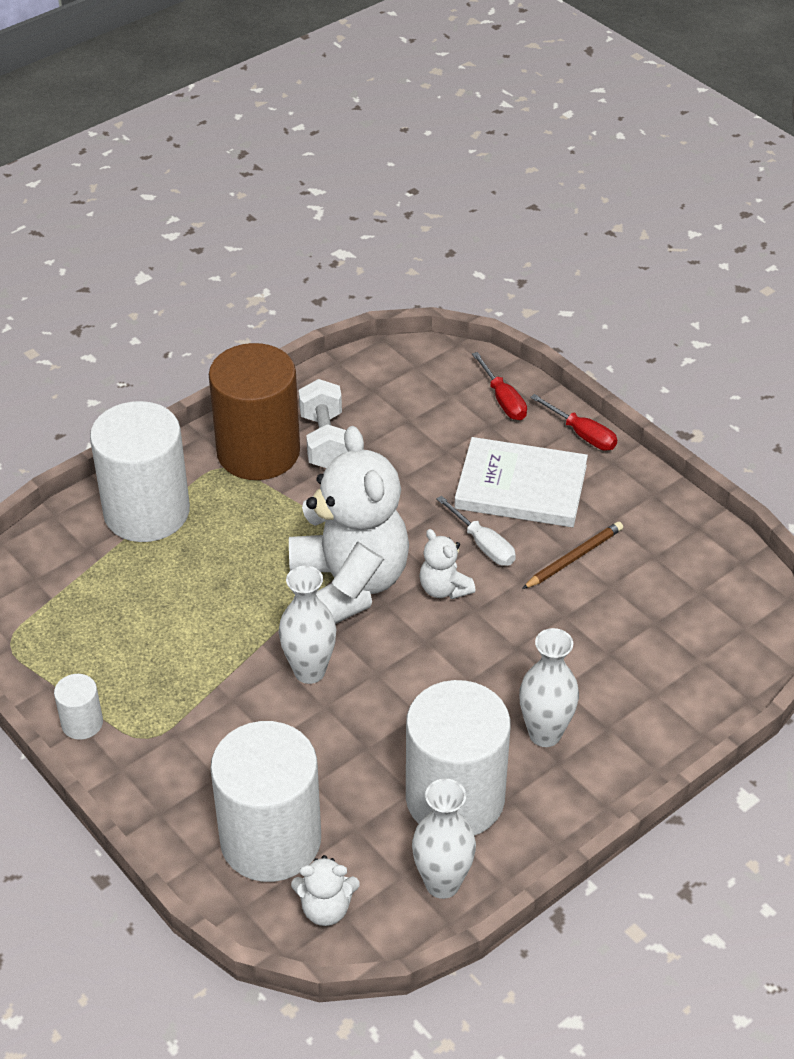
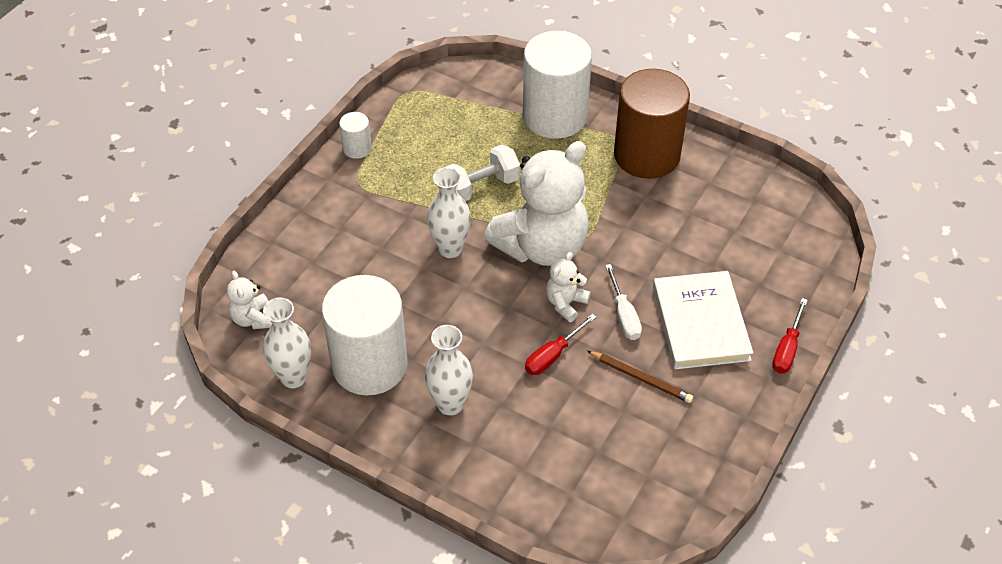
camera: 70 degrees right, 5 degrees up
(270, 840) = (298, 273): white cylinder -> none
(325, 441) = (680, 189): white dumbbell -> white dumbbell (481, 187)
(483, 545) = (624, 315): white screwdriver -> white screwdriver turned 45 degrees counterclockwise
(503, 400) = (795, 285): red screwdriver -> red screwdriver (552, 355)

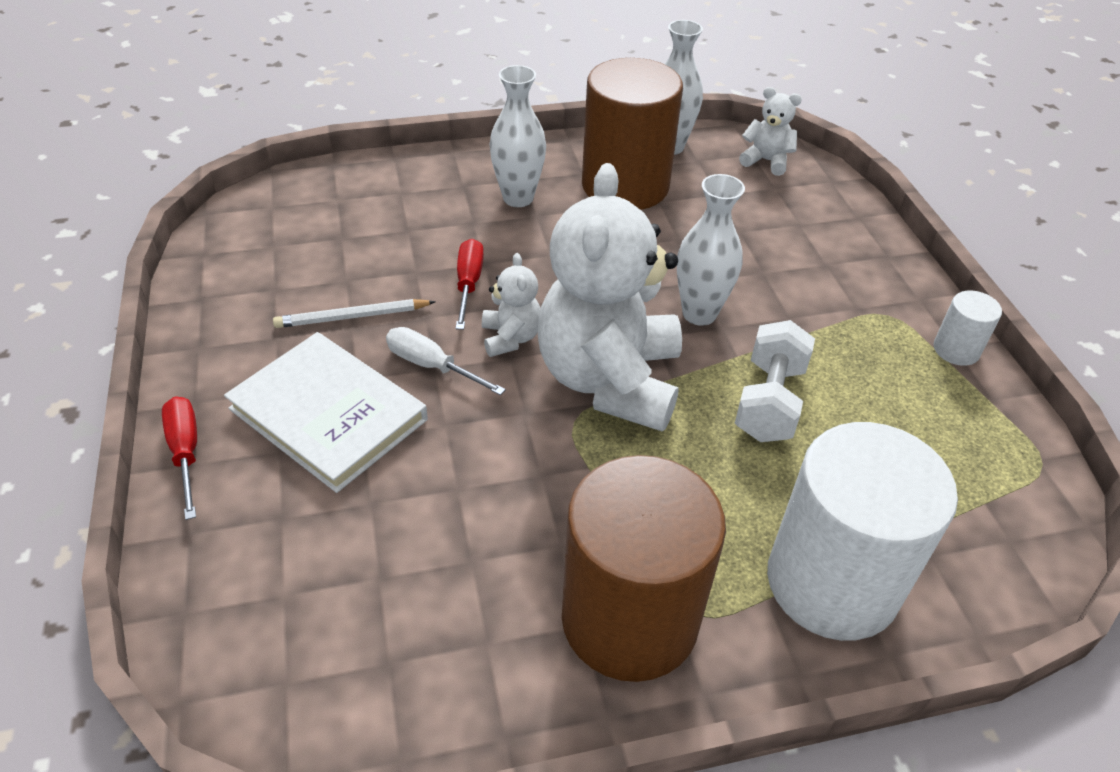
camera: 135 degrees right, 5 degrees down
(369, 364) = (625, 186): white cylinder -> brown cylinder
(640, 378) = (352, 317): brown pencil -> white pencil

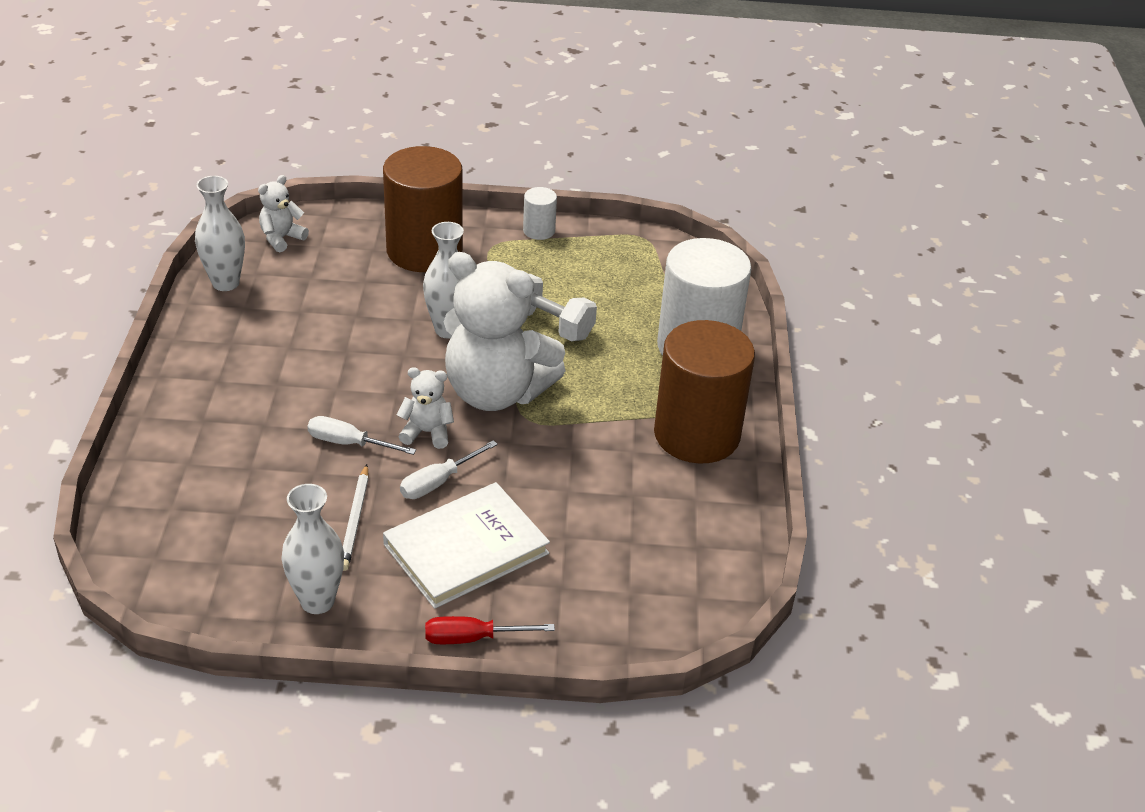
camera: 75 degrees left, 5 degrees down
(468, 284) = (348, 443): red screwdriver -> white screwdriver
(518, 198) = (245, 390): white vase -> white vase (317, 601)
(625, 186) = (266, 323): brown cylinder -> brown cylinder (424, 250)

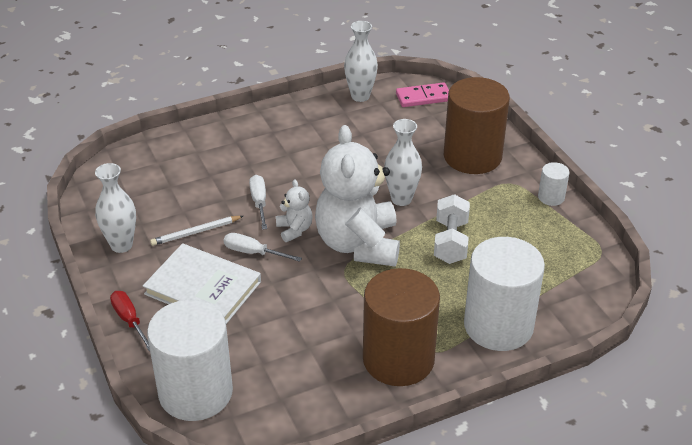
camera: 65 degrees right, 0 degrees up
(281, 238) = (423, 97): white teddy bear -> pink domino
(640, 615) = (195, 392): none -> white cylinder

